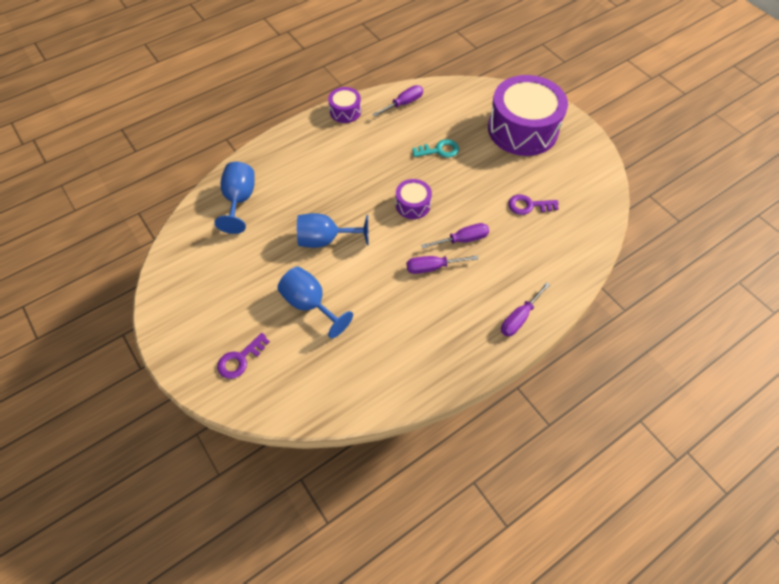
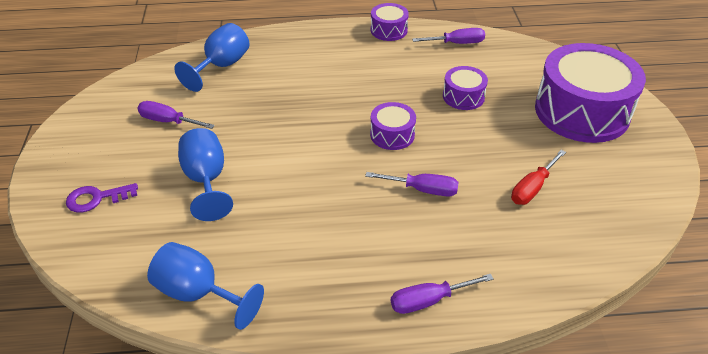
camera: 30 degrees right, 15 degrees down
(325, 240) = (273, 130): blue goblet -> blue goblet (198, 294)
(432, 267) = (365, 202): purple screwdriver -> purple screwdriver (168, 121)
(439, 150) = (463, 96): turquoise key -> purple drum
(528, 205) = (532, 188): purple key -> red screwdriver

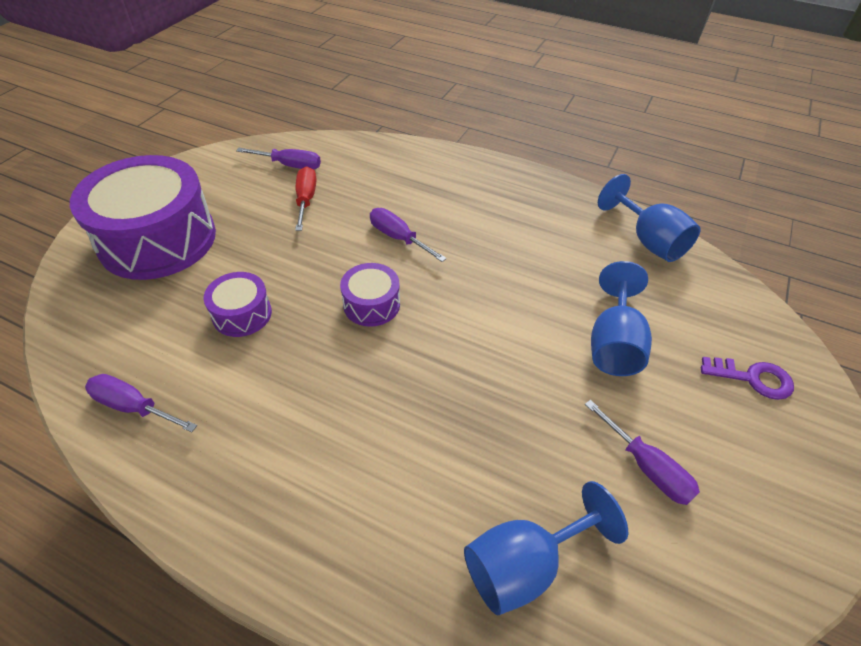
camera: 150 degrees left, 5 degrees up
(388, 30) = (186, 500): purple drum -> none
(429, 300) = (469, 170): purple screwdriver -> purple screwdriver (290, 165)
(532, 188) = (306, 200): red screwdriver -> red screwdriver turned 75 degrees counterclockwise

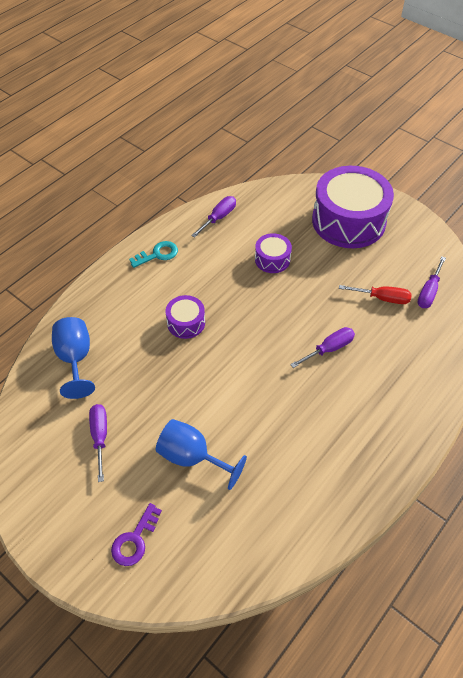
camera: 105 degrees right, 5 degrees up
(235, 491) = (157, 254): none -> turquoise key
(371, 304) = (265, 323): purple drum -> purple drum (186, 323)
(646, 467) = (100, 437): purple screwdriver -> purple screwdriver turned 105 degrees clockwise
(648, 241) = (294, 535): blue goblet -> none

